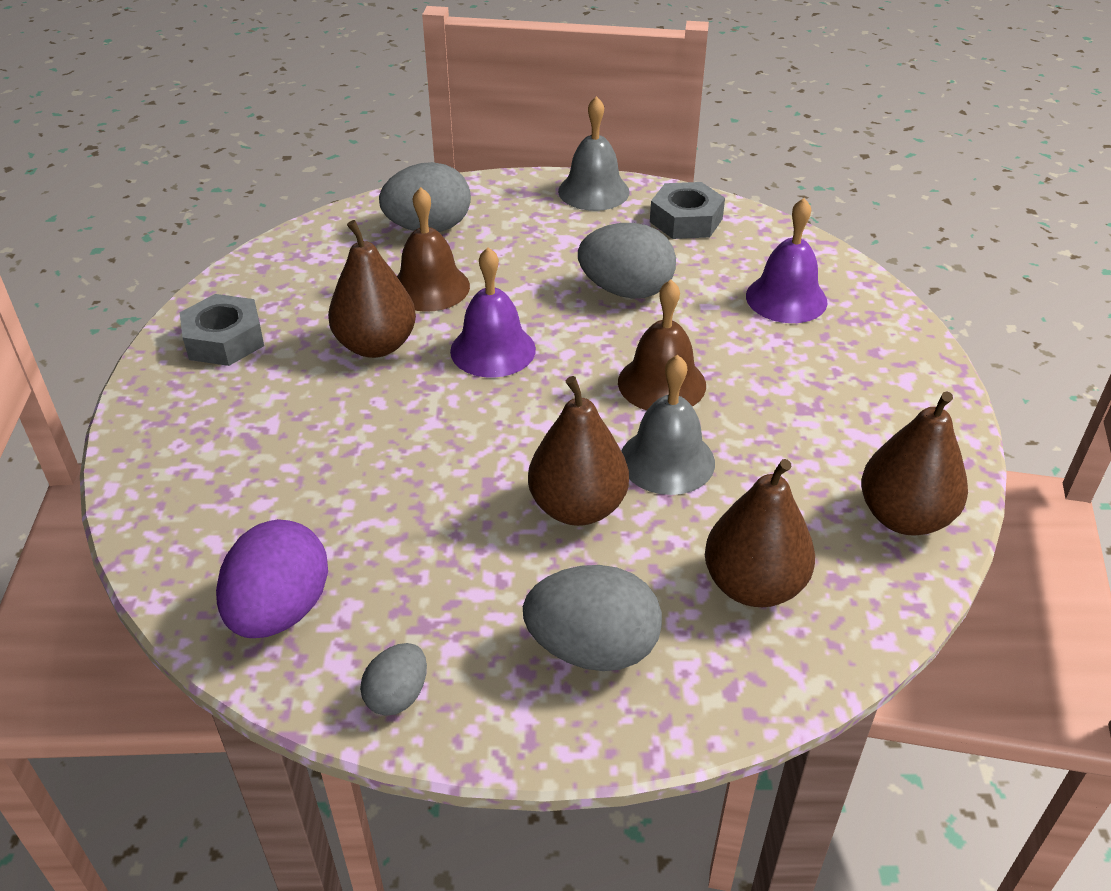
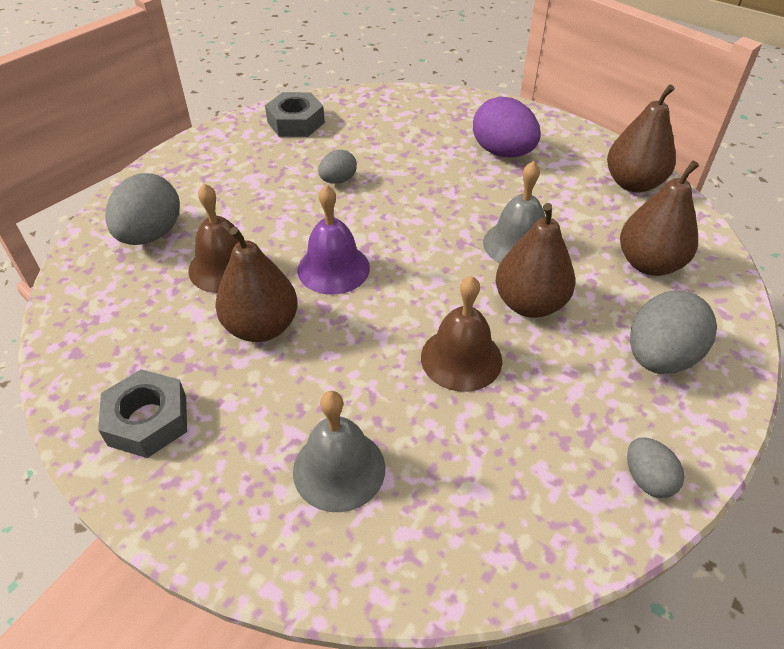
camera: 55 degrees left, 5 degrees up
(280, 611) = (519, 517): purple egg -> purple egg (502, 152)
(593, 191) = (214, 141): grey bell -> grey bell (339, 469)
(626, 291) = (338, 180): grey egg -> grey egg, size x0.55
(661, 383) = (445, 211): brown bell -> brown bell (461, 358)
(786, 298) = (416, 126): purple bell -> none

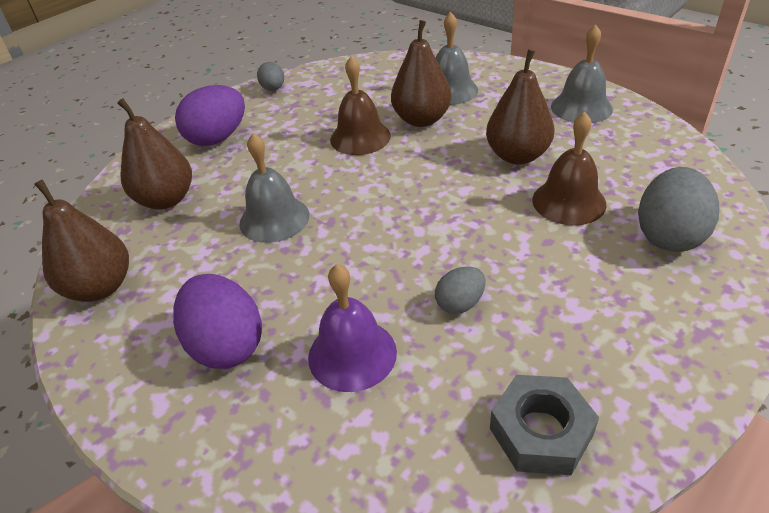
camera: 170 degrees left, 5 degrees down
(148, 420) = (581, 107): grey nut -> grey bell
(333, 268) = (460, 199): purple bell -> purple bell (352, 354)
(529, 303) = (291, 170): brown pear -> brown pear (421, 120)
(660, 357) = (217, 138): grey egg -> purple egg

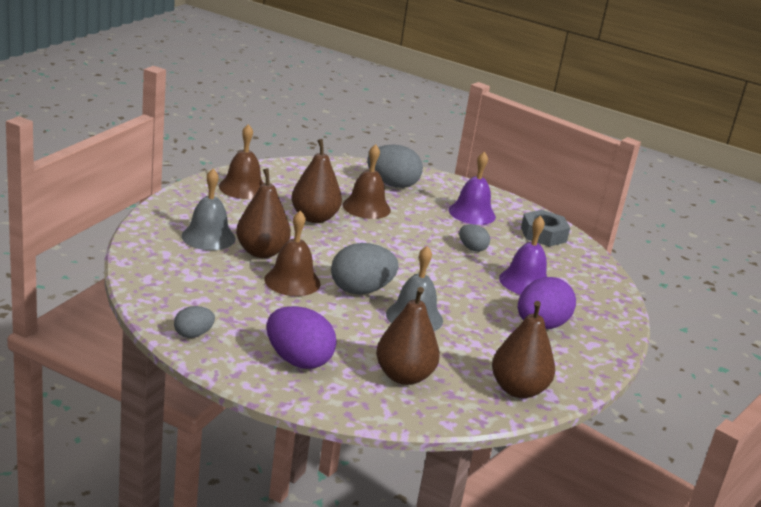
camera: 110 degrees left, 15 degrees down
(338, 182) = (360, 290): none -> grey egg
(581, 107) = (243, 188): grey bell -> brown bell
(598, 326) = (472, 213): none -> purple bell

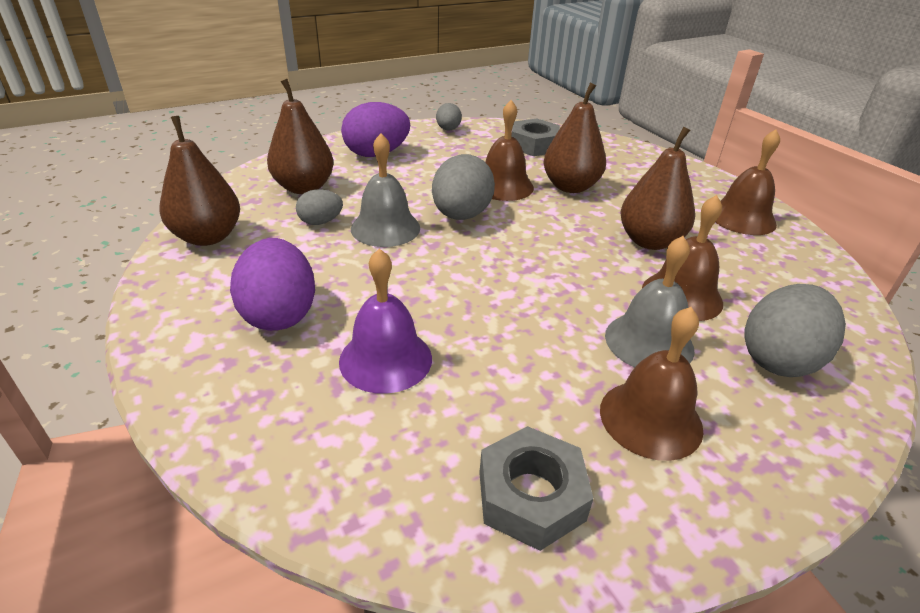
camera: 125 degrees right, 10 degrees up
(187, 279) = (534, 145): none -> grey nut
(208, 237) = (612, 170): grey bell -> grey bell (649, 342)
(472, 213) = (650, 419): purple bell -> brown bell
(472, 248) = (516, 350): grey egg -> grey egg (321, 222)

